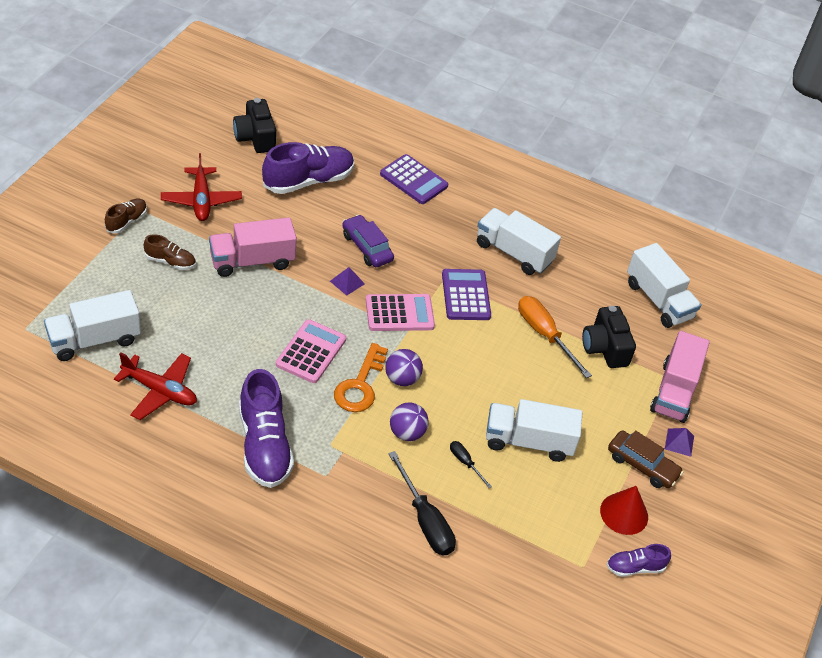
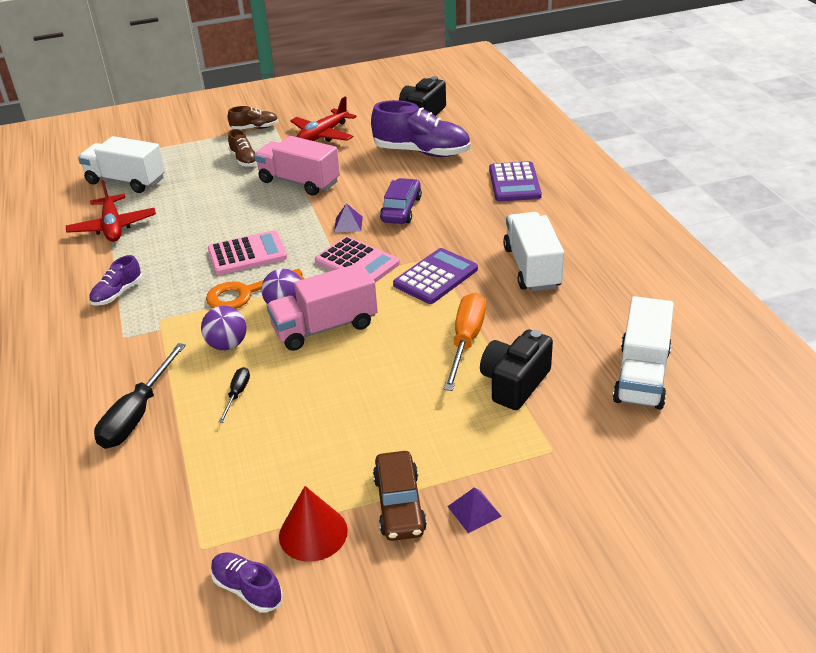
camera: 55 degrees right, 10 degrees down
(264, 445) = (117, 293): purple shoe -> purple shoe, size x0.51
(528, 442) = (317, 413): white truck -> none
(674, 391) = (539, 463): pink truck -> pink truck (325, 327)

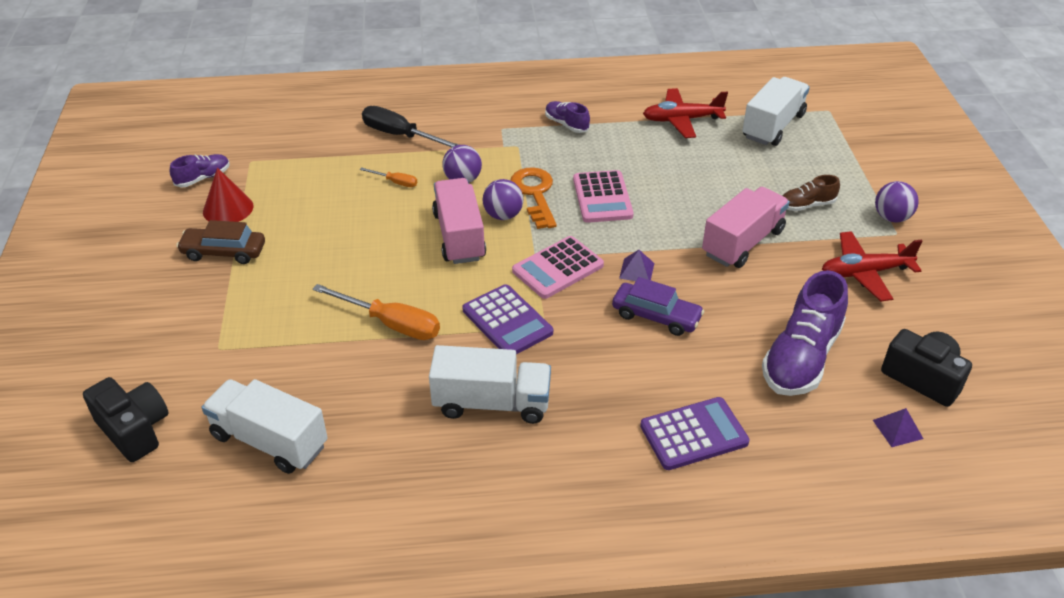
camera: 100 degrees right, 5 degrees up
(237, 394) = (395, 182): black screwdriver -> orange screwdriver
(255, 128) = (891, 217): brown shoe -> purple ball
(323, 135) = (865, 273): red plane -> red plane turned 60 degrees counterclockwise
(474, 511) = (190, 289): purple pyramid -> purple pyramid (897, 429)
(514, 183) = (694, 434): purple calculator -> purple calculator turned 150 degrees clockwise
(514, 383) = (314, 344): black camera -> black camera (135, 430)

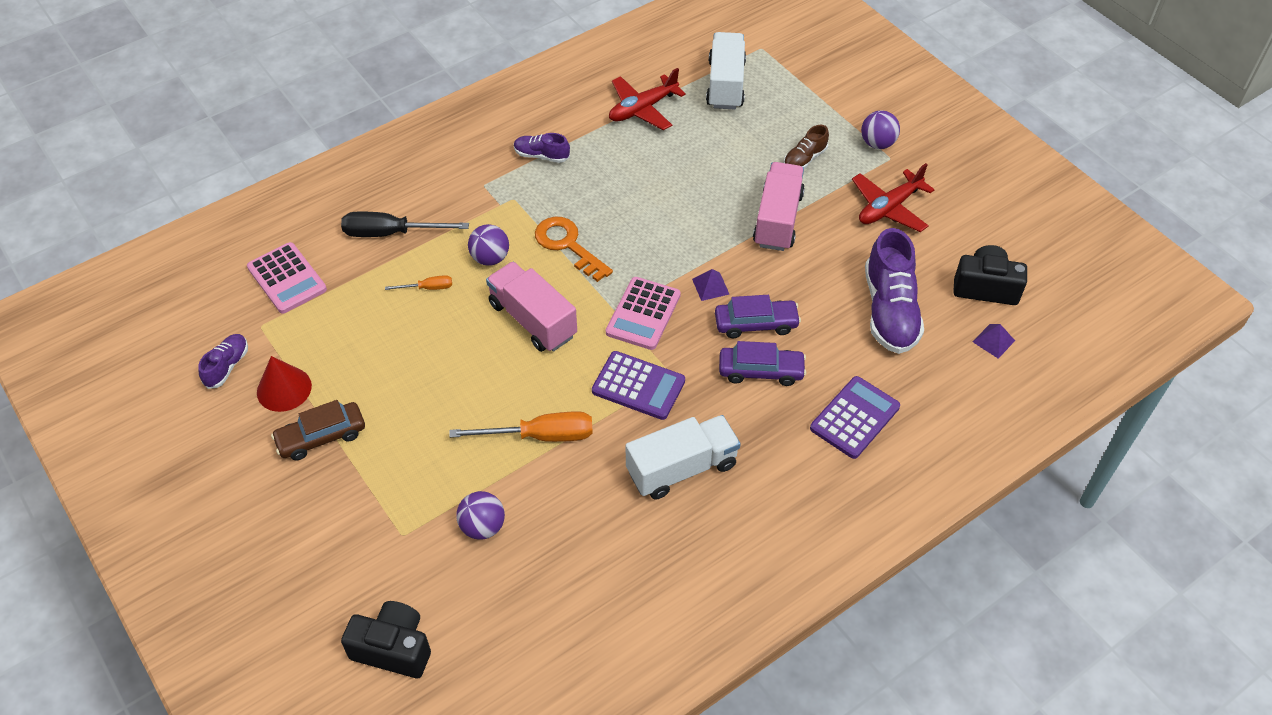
camera: 30 degrees left, 10 degrees up
(269, 441) = (523, 596): white truck -> none
(503, 215) = (556, 280): purple ball -> purple ball (482, 526)
(602, 197) = (630, 223): pink calculator -> pink calculator (287, 278)
(630, 356) = (761, 371): none -> purple car

